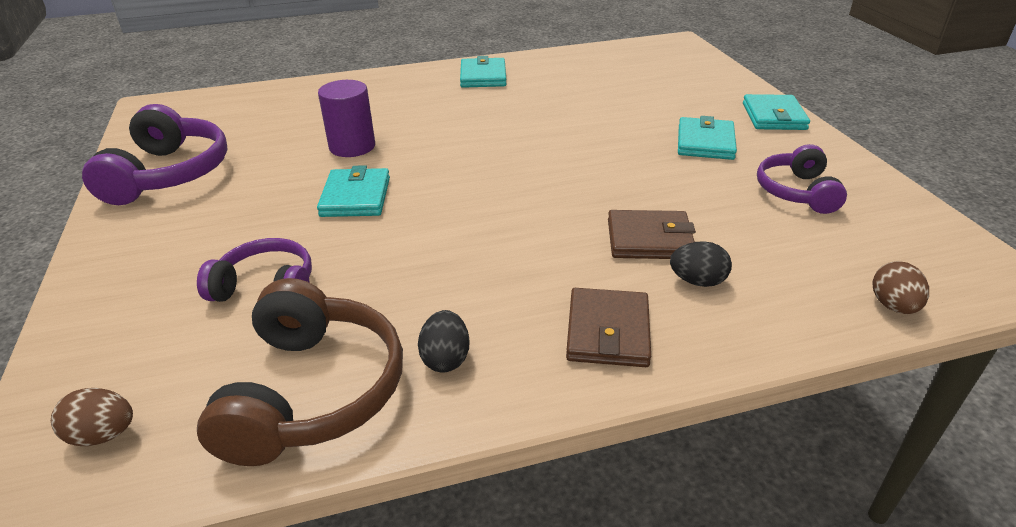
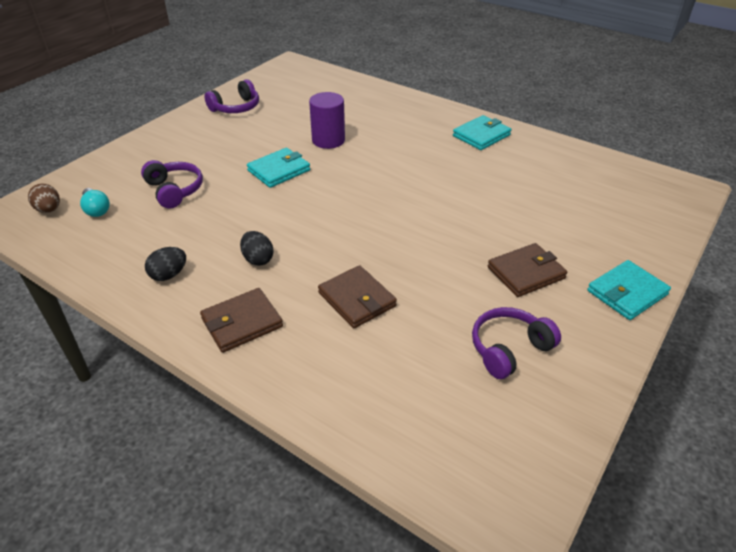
camera: 50 degrees right, 5 degrees up
(168, 174) = (236, 107): purple headphones -> purple headphones, size x0.63
(191, 378) = (96, 210): none -> turquoise light bulb
(312, 392) = (113, 247): brown headphones -> none
(697, 281) = (330, 340): black egg -> black egg (258, 259)
(705, 142) = (526, 273): turquoise wallet -> brown wallet
(893, 306) = (398, 453): brown egg -> none

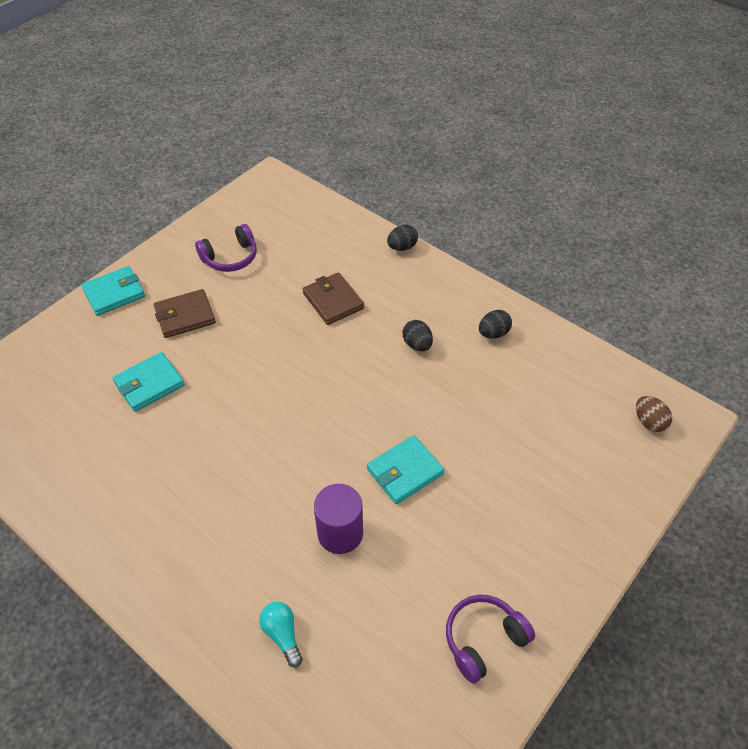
camera: 175 degrees left, 10 degrees up
(96, 210) = (597, 419): turquoise light bulb -> turquoise light bulb (282, 634)
(174, 190) = (522, 444): purple headphones -> none
(242, 323) = (423, 287): brown wallet -> none
(265, 382) = (402, 247): none -> black egg
(481, 135) = (127, 528): turquoise wallet -> turquoise wallet (149, 384)

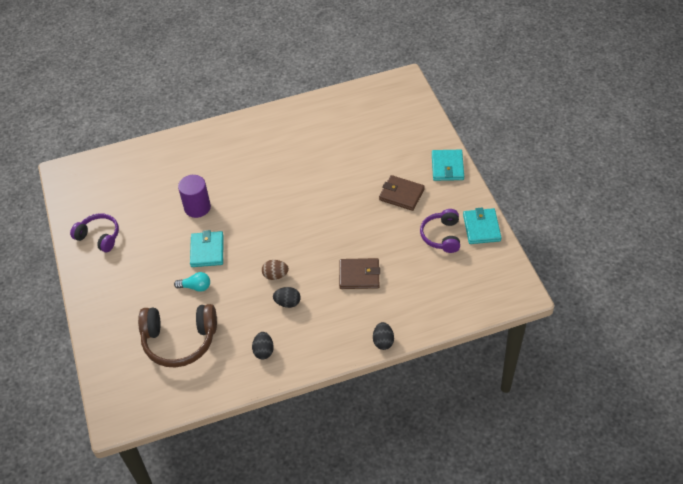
camera: 125 degrees right, 0 degrees up
(149, 384) = (357, 163): turquoise wallet -> turquoise wallet (481, 228)
(185, 316) = (401, 195): brown wallet -> brown wallet turned 75 degrees counterclockwise
(282, 634) = (169, 166): turquoise light bulb -> turquoise light bulb (195, 287)
(483, 640) = (99, 237): purple headphones -> purple headphones turned 60 degrees counterclockwise
(549, 419) = (179, 340): none -> brown headphones
(649, 422) = (133, 393): brown egg -> brown egg (275, 275)

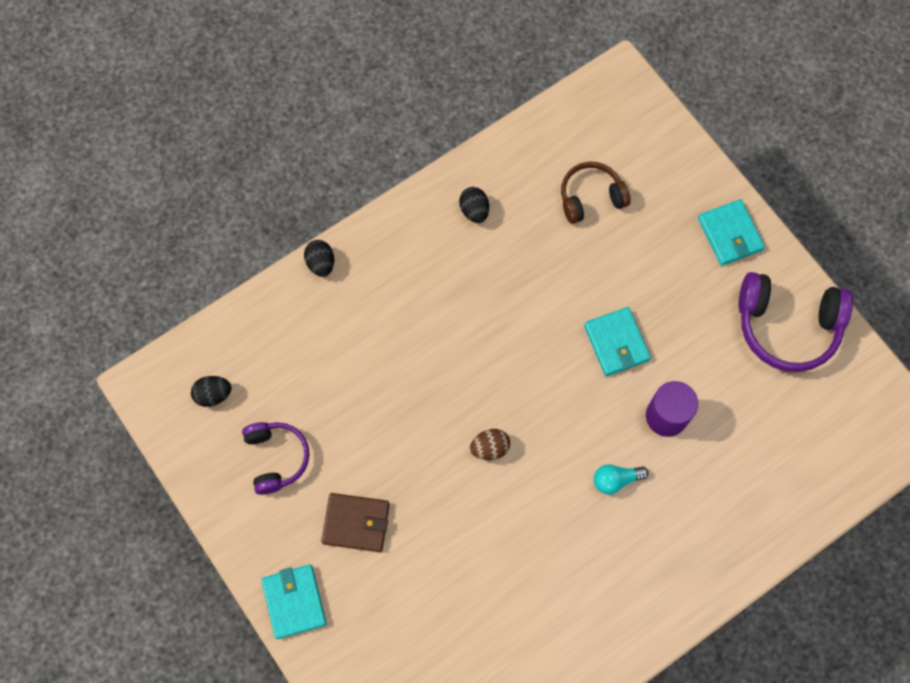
camera: 160 degrees right, 20 degrees up
(99, 237) = (787, 326): purple headphones -> purple headphones, size x1.59
(179, 340) = (591, 197): brown headphones -> brown headphones, size x0.63
(195, 287) = (606, 280): turquoise light bulb -> turquoise light bulb (615, 480)
(275, 275) = (501, 327): brown egg -> brown egg (490, 448)
(288, 303) = (468, 288): black egg -> black egg (213, 394)
(359, 275) = (381, 357): brown wallet -> none
(481, 228) = (218, 488): turquoise wallet -> turquoise wallet (730, 234)

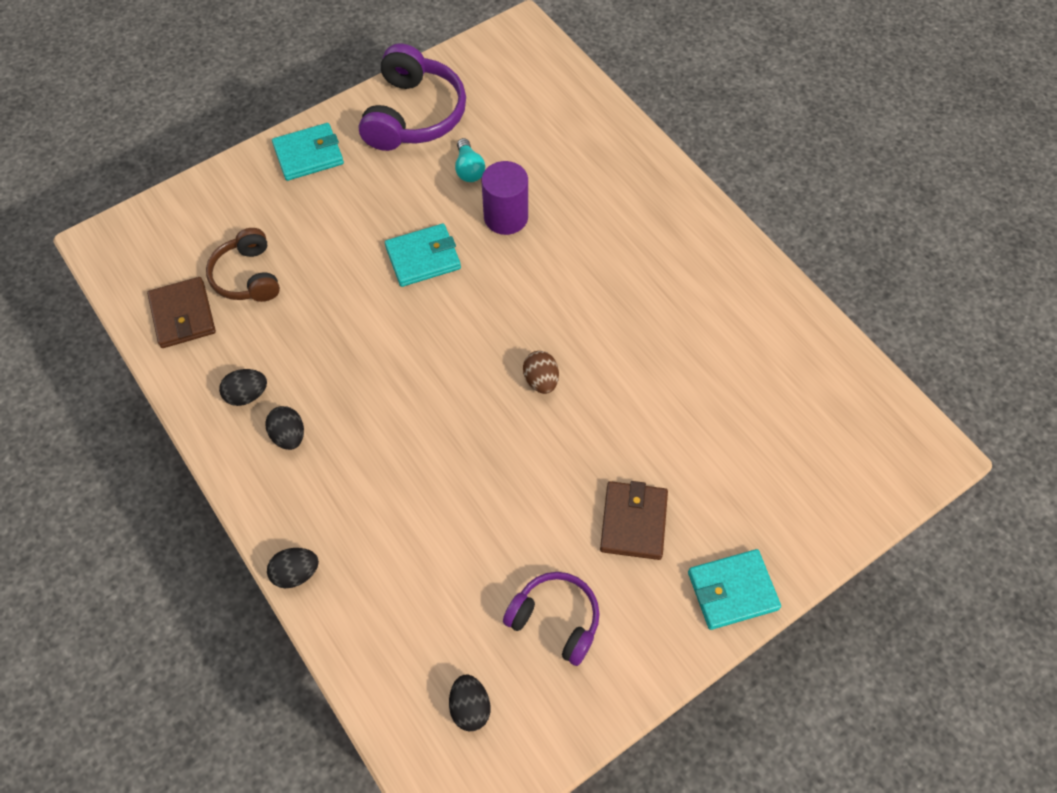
camera: 90 degrees left, 10 degrees down
(276, 458) = (555, 620): purple headphones -> purple headphones turned 45 degrees clockwise
(437, 246) = (289, 435): none -> black egg
(550, 151) = (183, 315): none -> brown wallet
(615, 480) = (574, 263): turquoise light bulb -> turquoise light bulb (469, 169)

